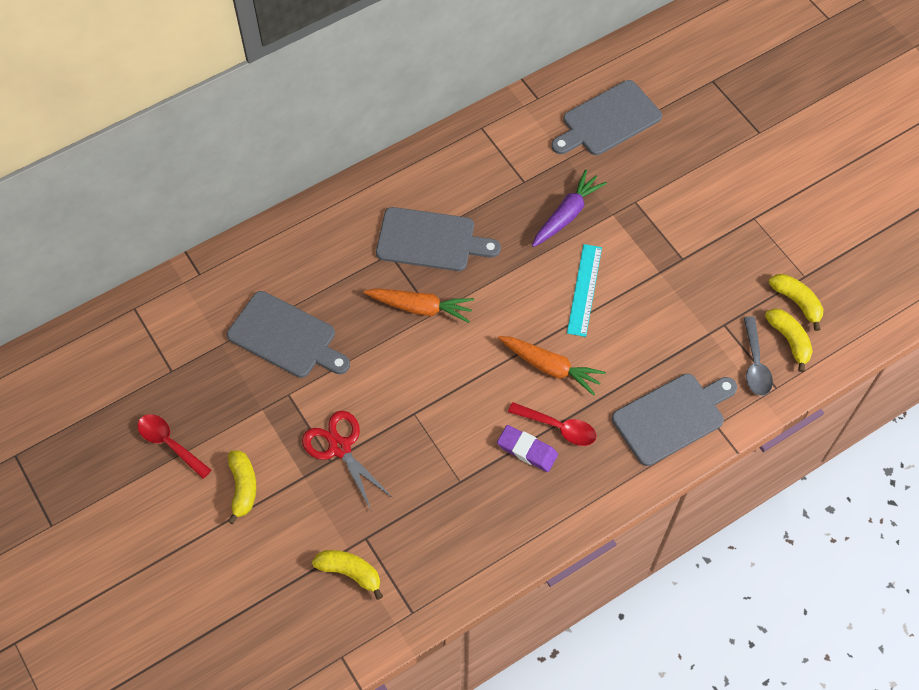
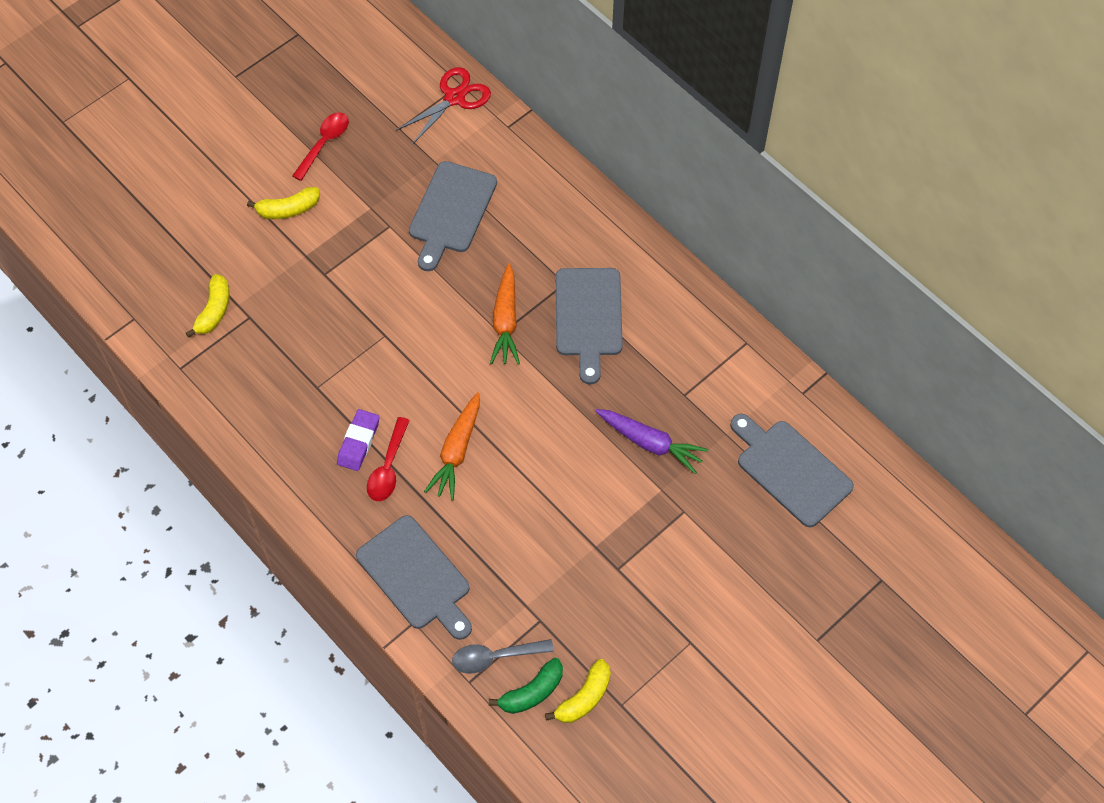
camera: 80 degrees right, 0 degrees up
(340, 447) = (339, 279): red scissors -> red scissors (454, 98)
(584, 290) = (557, 472): turquoise ruler -> none
(789, 340) = (532, 692): yellow banana -> green banana

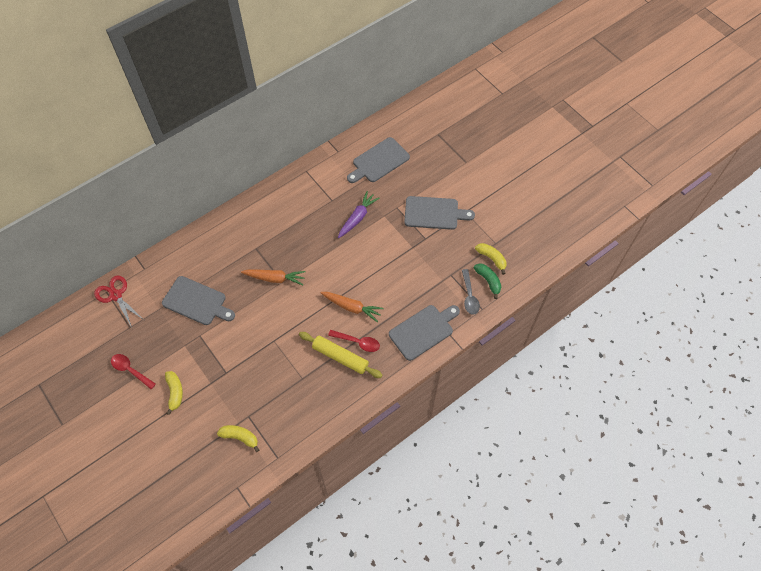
camera: 85 degrees left, 0 degrees up
(358, 442) = (340, 357): purple eraser -> yellow rolling pin
(588, 317) = (279, 238): grey cutting board -> grey cutting board (434, 213)

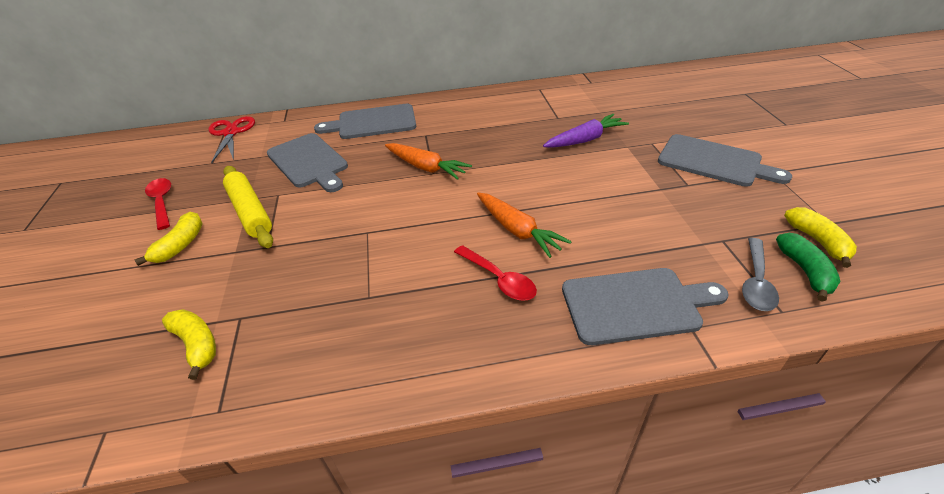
camera: 30 degrees right, 20 degrees down
(340, 357) = (454, 290): yellow rolling pin -> yellow rolling pin (250, 212)
(379, 161) = (644, 99): grey cutting board -> grey cutting board (373, 123)

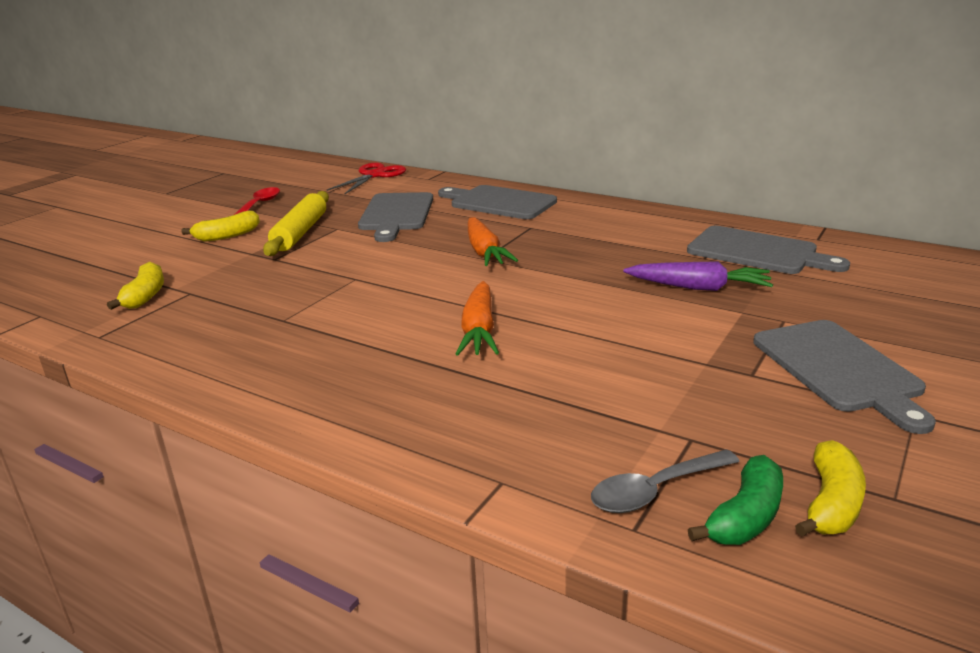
camera: 40 degrees right, 15 degrees down
(499, 279) = (396, 356): red spoon -> none
(635, 304) = (481, 435): grey cutting board -> grey cutting board (757, 252)

